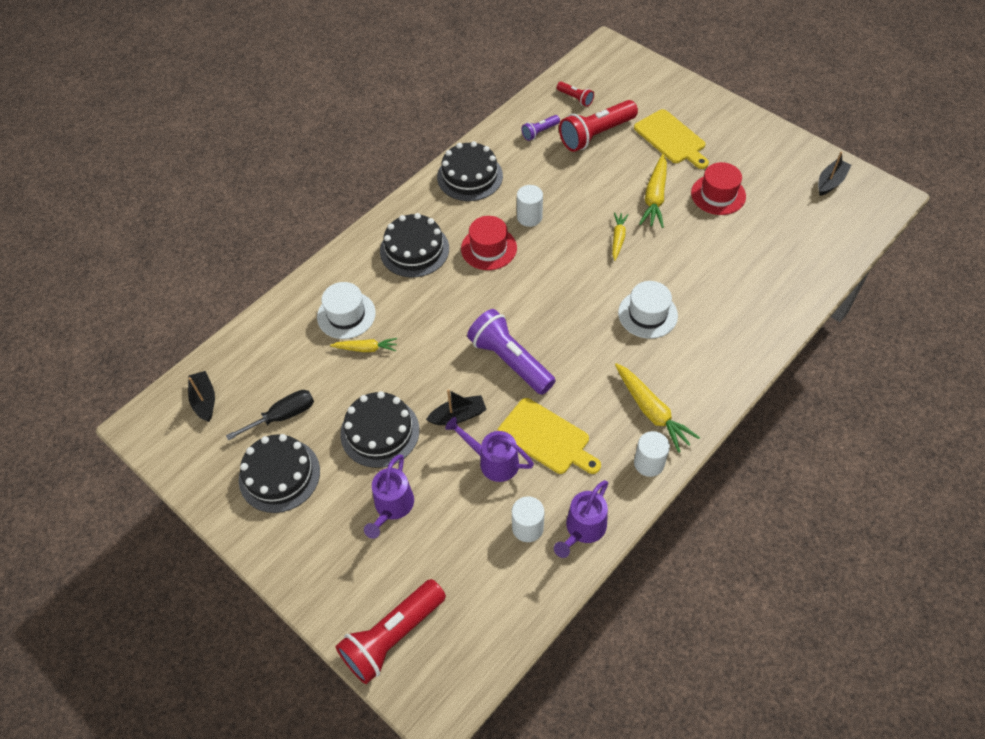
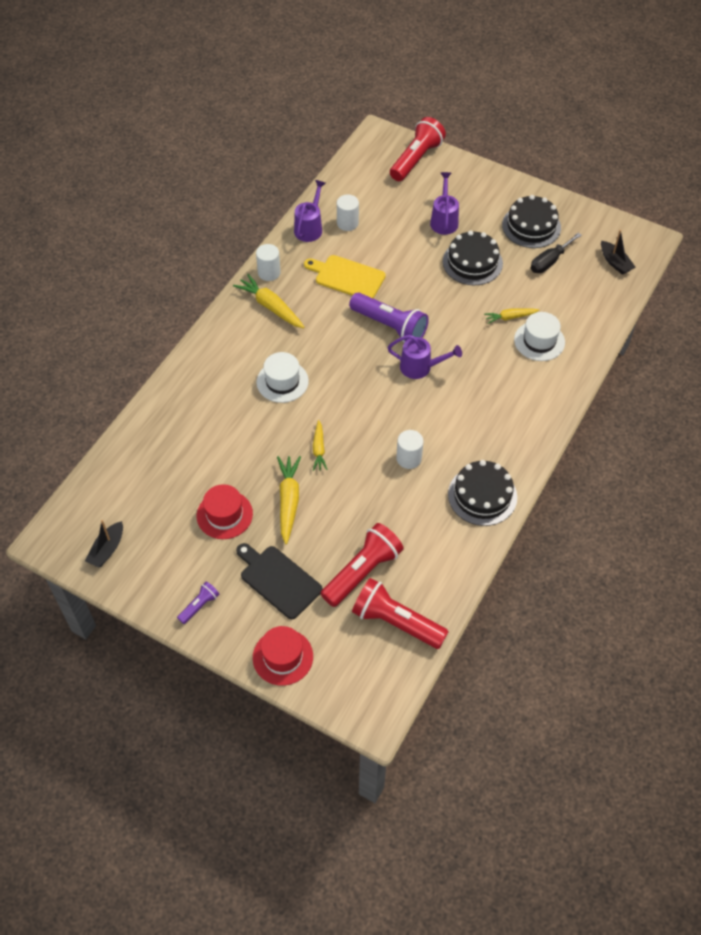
camera: 165 degrees right, 0 degrees up
(414, 250) = (506, 408): black cake -> none
(458, 416) = (418, 281): black boat -> none
(489, 248) = (438, 420): red hat -> red hat (283, 657)
(493, 461) = (383, 257): purple watering can -> purple watering can (420, 367)
(540, 132) = (425, 565): purple flashlight -> purple flashlight (199, 606)
(575, 98) = (396, 622): red flashlight -> red flashlight, size x2.03
(671, 138) = (278, 580): yellow cutting board -> black cutting board

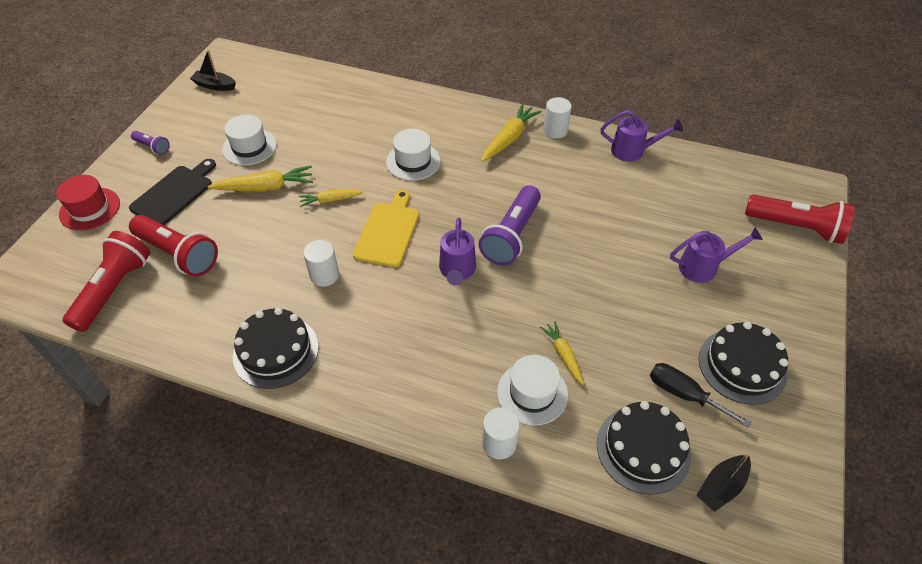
camera: 80 degrees right, 5 degrees down
(224, 514) = (249, 147): red hat -> white hat
(347, 223) = (654, 180): white cylinder -> white cylinder (499, 443)
(347, 277) = (572, 190): yellow cutting board -> yellow cutting board (388, 231)
(472, 262) = (644, 304): black cake -> black cake (643, 449)

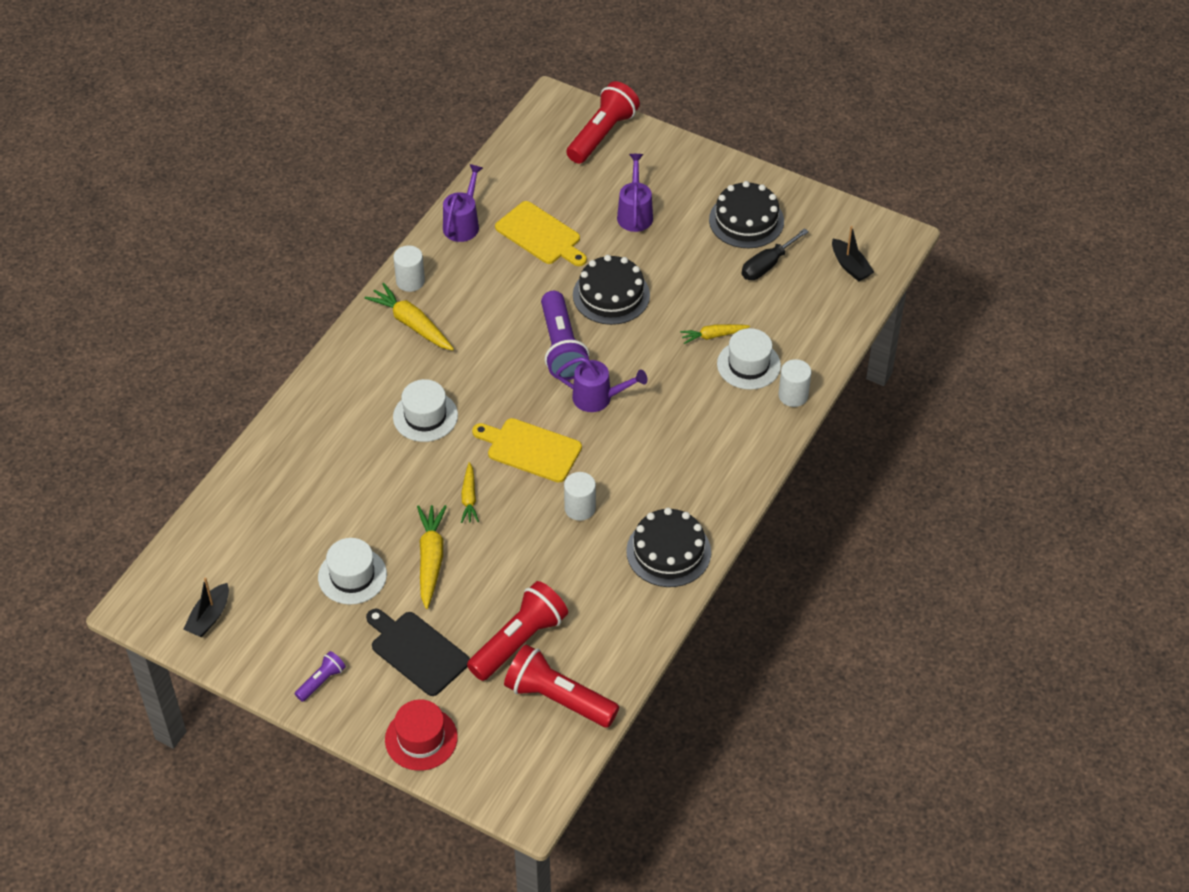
camera: 80 degrees left, 0 degrees up
(511, 236) = (561, 347): purple flashlight -> purple flashlight turned 45 degrees clockwise
(642, 202) = (540, 235): none -> yellow cutting board
(643, 449) = (812, 304): black cake -> black cake (611, 295)

